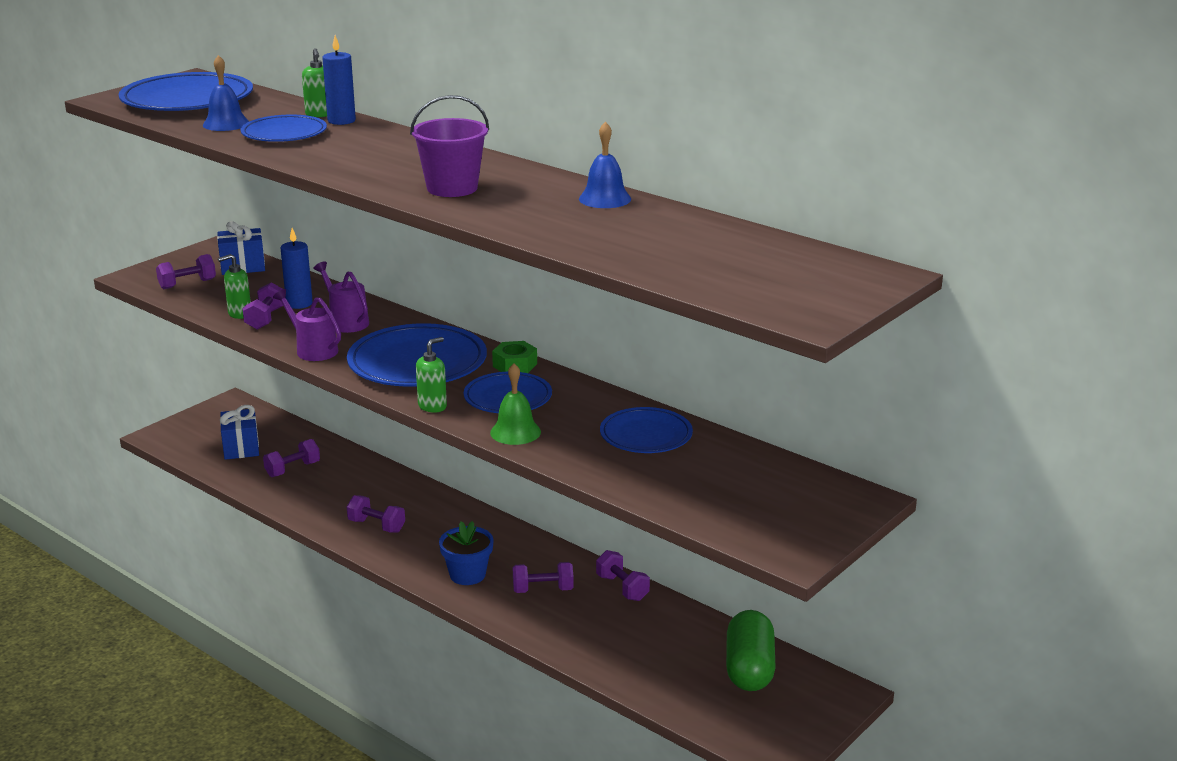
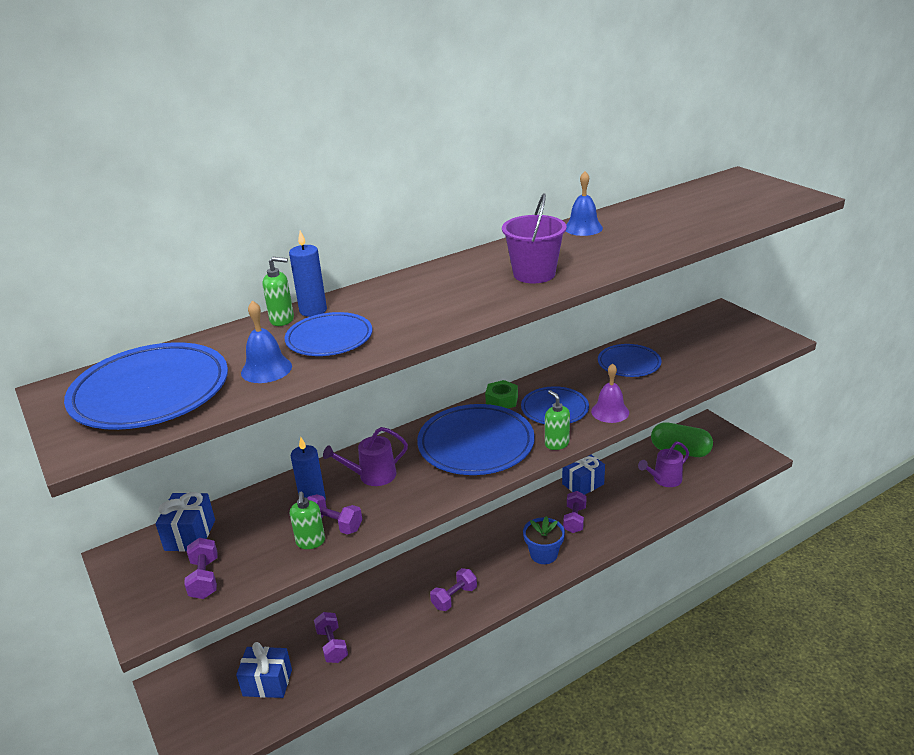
camera: 70 degrees left, 5 degrees up
(313, 350) = (421, 498): purple watering can -> purple watering can (664, 480)
(515, 432) = (610, 412): green bell -> purple bell
(622, 588) = (583, 484): purple dumbbell -> blue gift

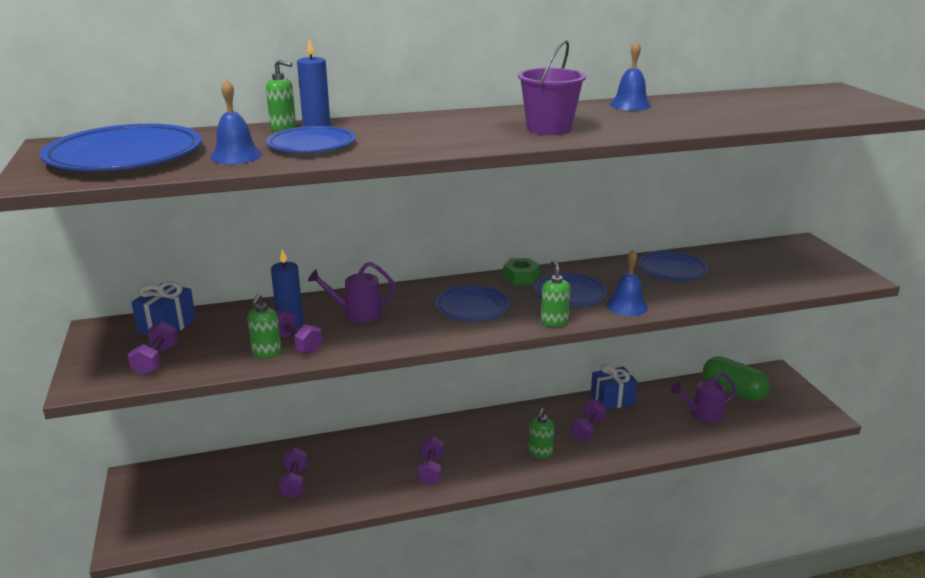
camera: 15 degrees right, 5 degrees down
(267, 683) = (220, 499): blue gift -> none
(454, 598) = (431, 470): purple dumbbell -> purple dumbbell turned 60 degrees counterclockwise
(476, 444) = (472, 307): blue plate -> blue plate, size x0.61
(543, 554) = (540, 453): blue flower pot -> green soap dispenser
(610, 412) = (627, 306): purple bell -> blue bell

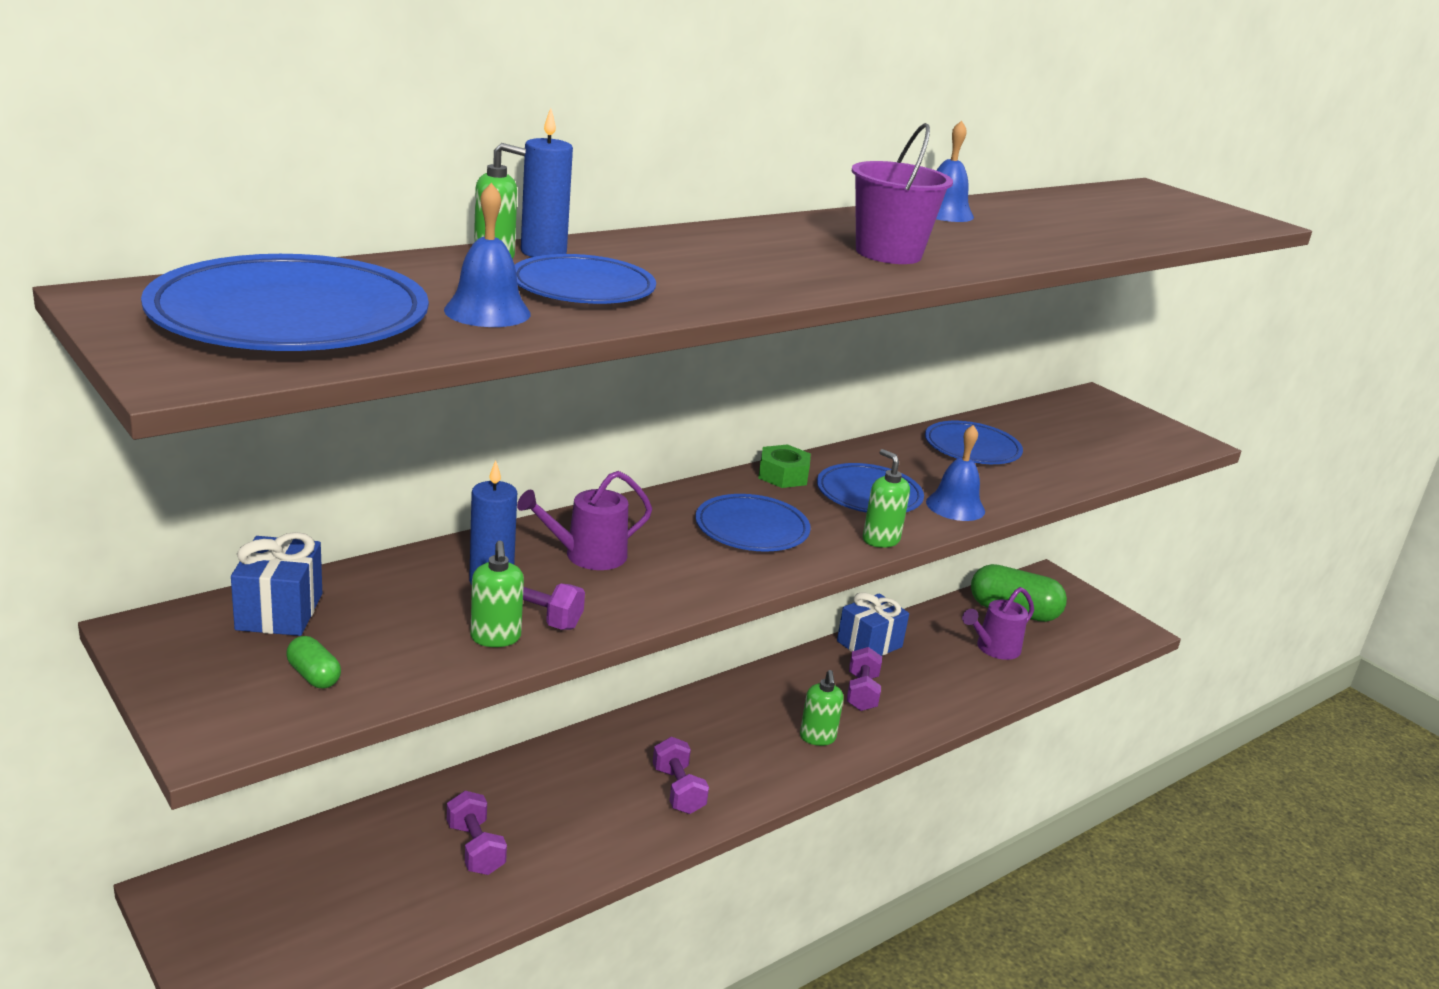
camera: 25 degrees left, 0 degrees up
(156, 361) = (314, 676): purple dumbbell -> green capsule

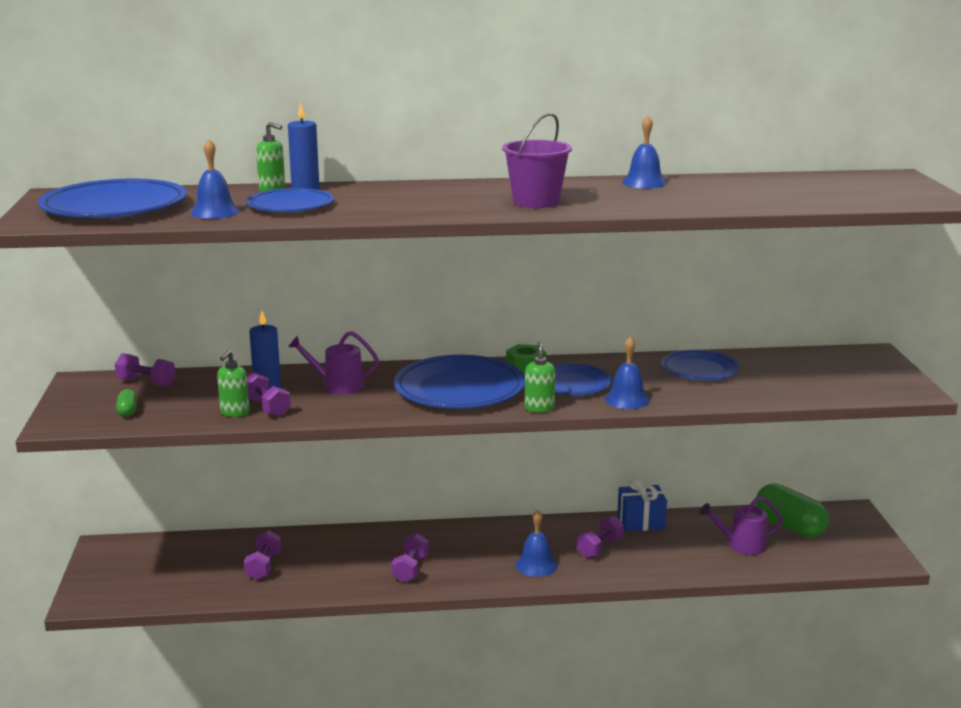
camera: 35 degrees right, 5 degrees down
(279, 611) = (146, 383): blue gift -> purple dumbbell
(752, 529) = (459, 389): blue plate -> blue plate, size x1.64
(817, 738) = (536, 565): green soap dispenser -> blue bell

